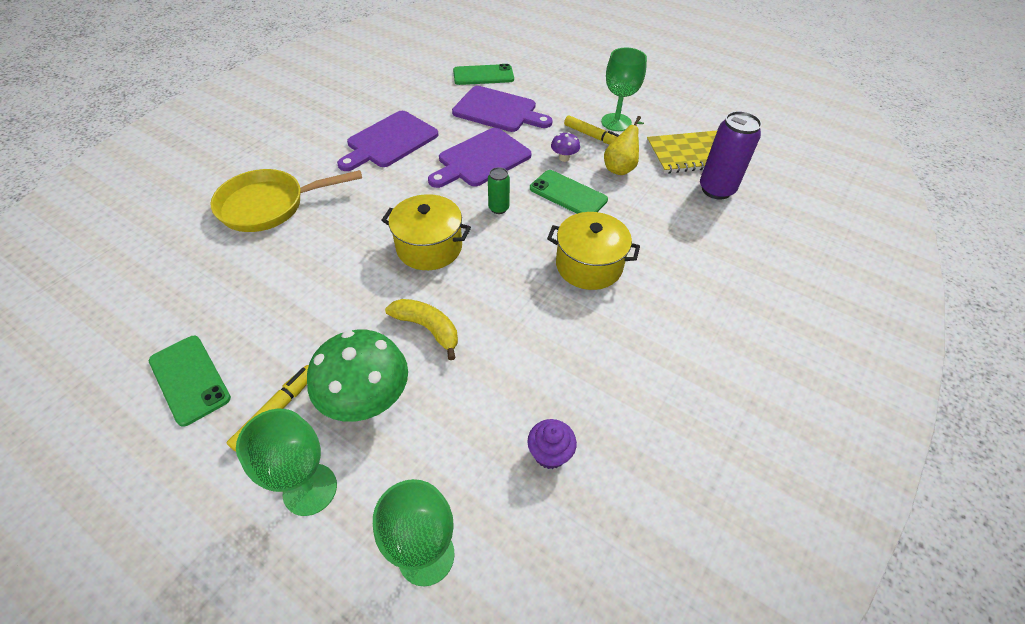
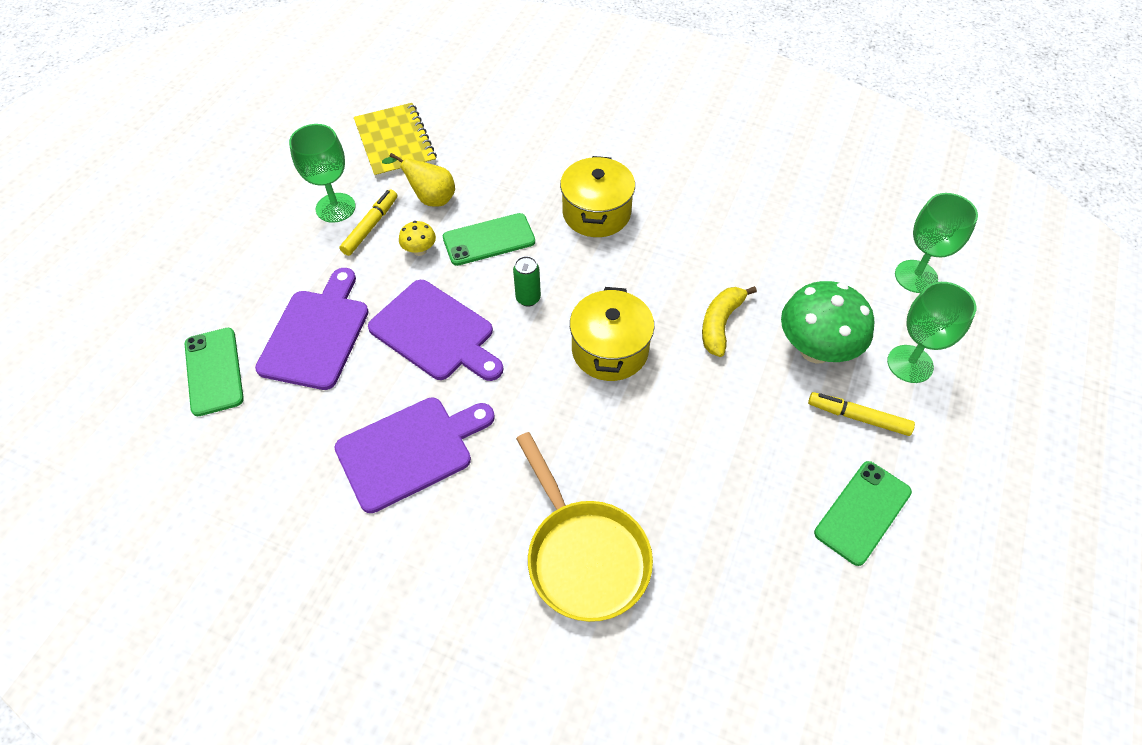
camera: 100 degrees left, 5 degrees up
(390, 141) = (409, 451): purple cutting board -> purple cutting board turned 60 degrees counterclockwise
(550, 453) = (806, 219): purple cupcake -> none
(564, 158) = (420, 250): purple mushroom -> yellow mushroom
(568, 194) = (489, 240): green phone -> green phone turned 45 degrees clockwise
(716, 189) = (456, 124): purple can -> none

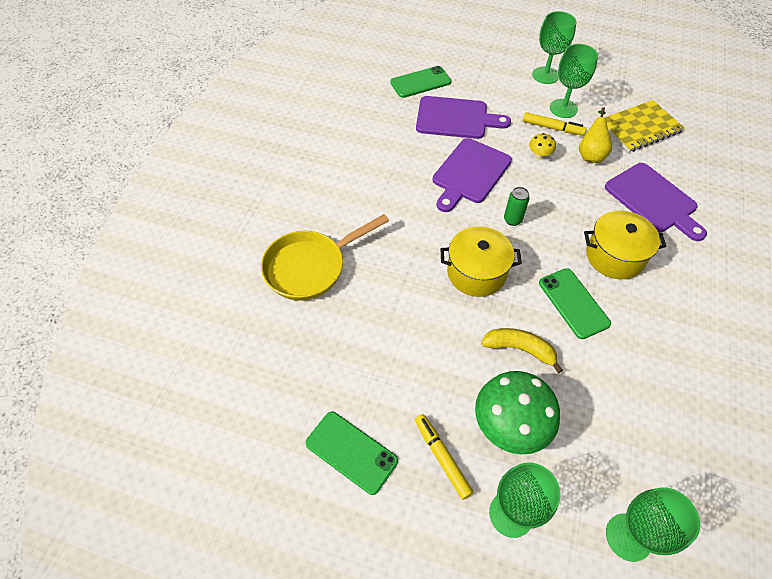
camera: 85 degrees right, 0 degrees up
(258, 213) = (545, 75): none -> green goblet
(409, 451) = (378, 173): purple cutting board -> purple cutting board (653, 200)
(489, 240) = (562, 192): green phone -> green phone (573, 303)
(859, 418) = (442, 458): yellow marker -> yellow marker turned 45 degrees counterclockwise

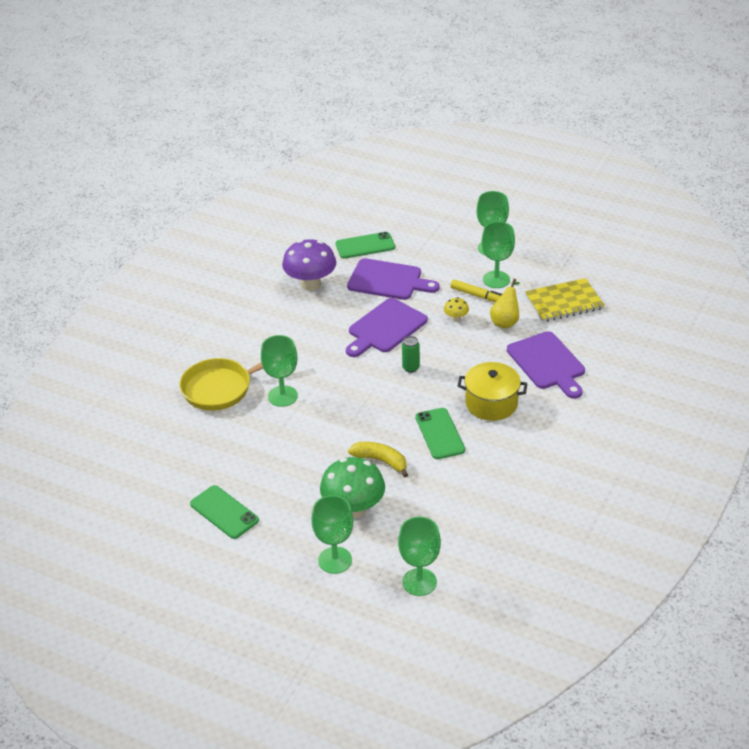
camera: 10 degrees right, 15 degrees down
(377, 129) = (310, 284): none -> purple mushroom
(382, 271) = (282, 396): none -> green goblet
(442, 458) = (293, 523): yellow marker -> none
(476, 273) = (364, 405): yellow pot -> none

